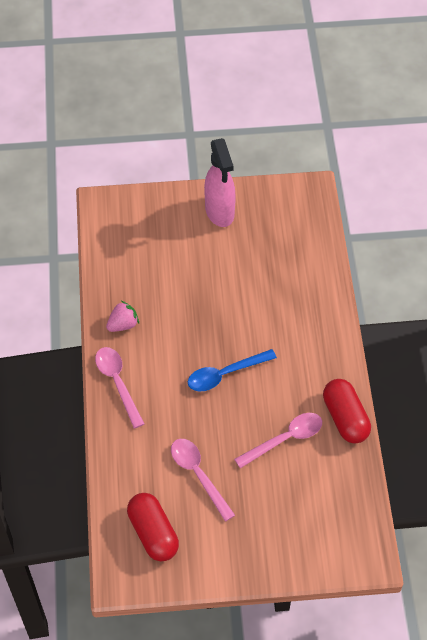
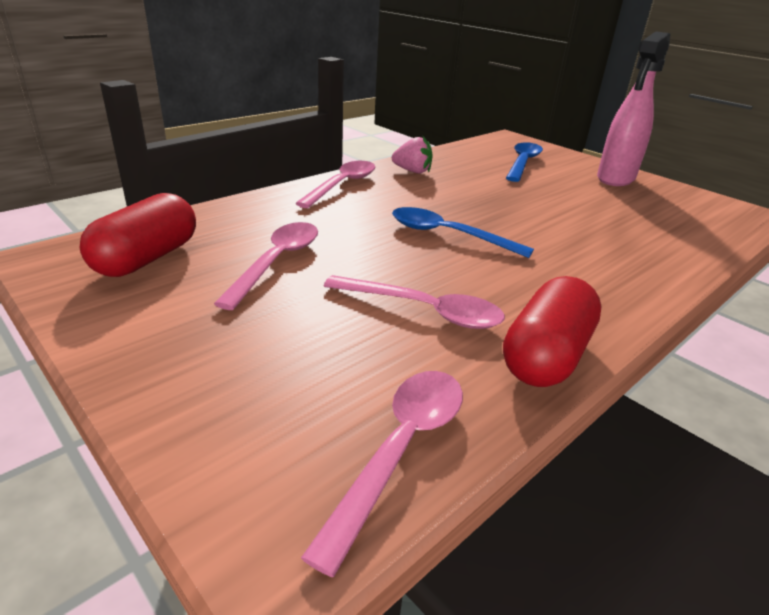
camera: 50 degrees right, 25 degrees down
(156, 242) = (523, 163): none -> blue spoon
(356, 504) = (400, 450): none -> pink spoon

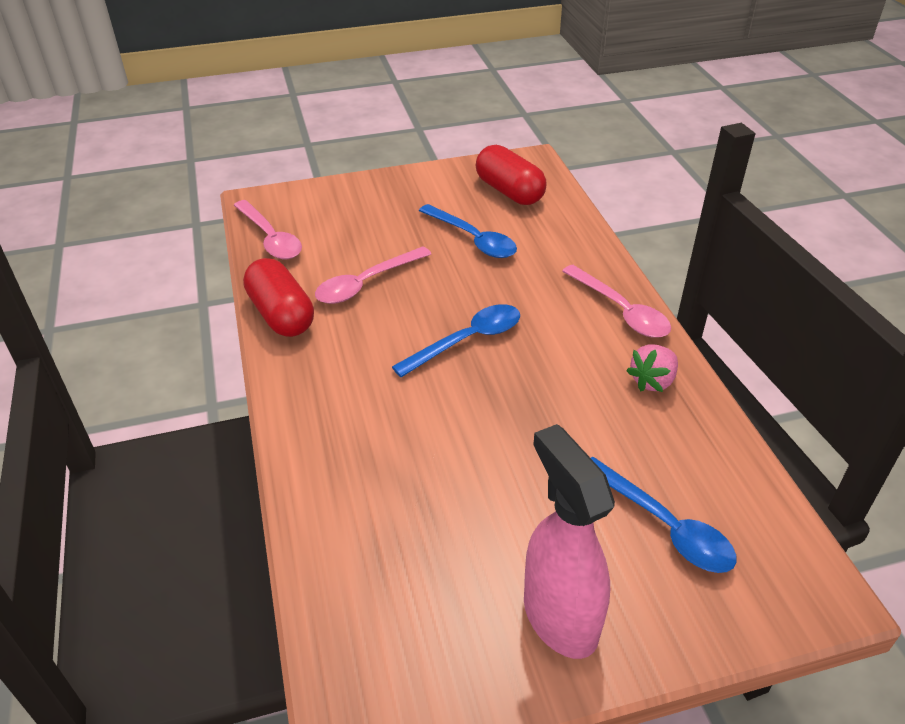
camera: 120 degrees right, 10 degrees up
(277, 262) = (473, 239): pink spoon -> blue spoon

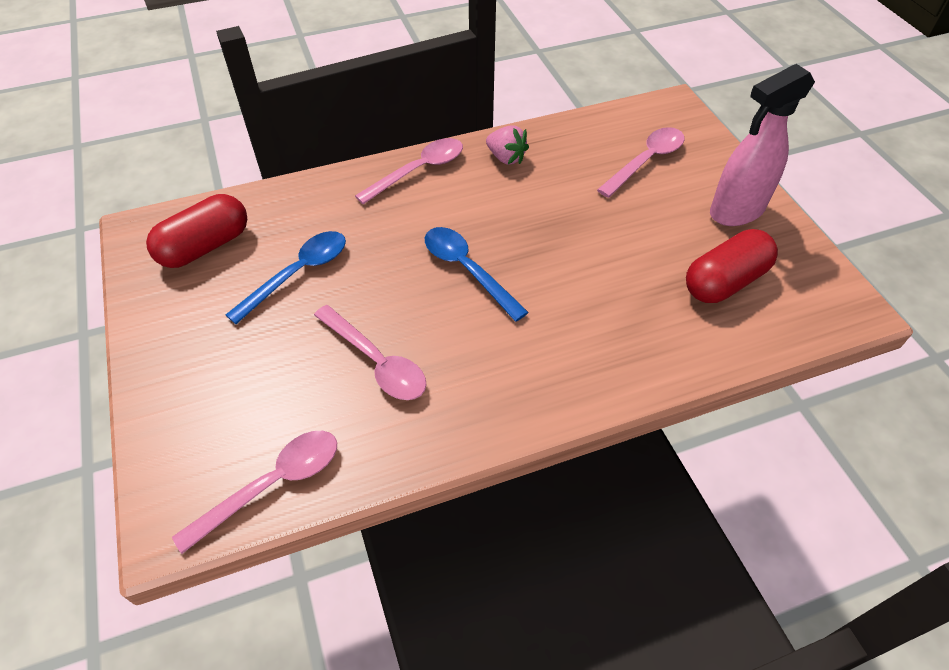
camera: 95 degrees left, 10 degrees up
(281, 314) = (435, 437): red capsule -> red capsule (724, 281)
(664, 525) = (646, 161): blue spoon -> pink spoon

